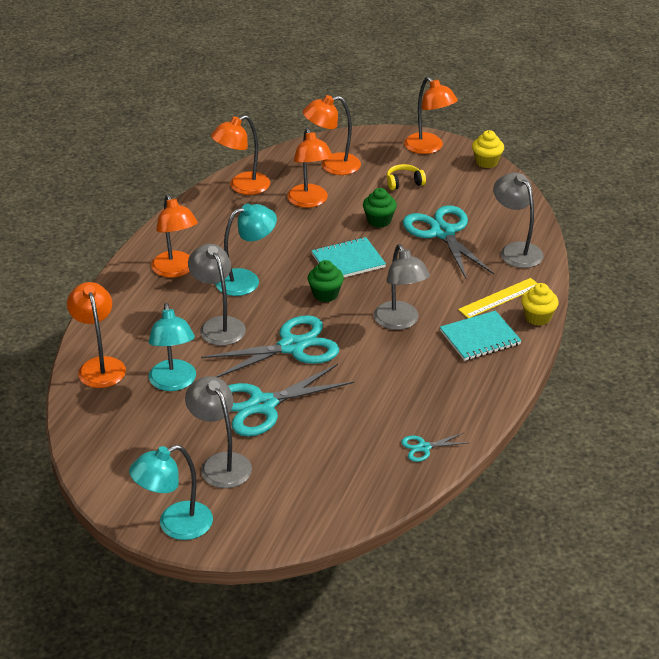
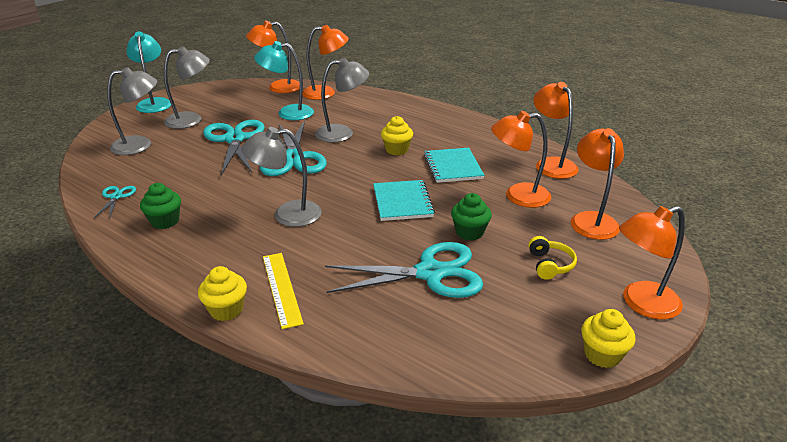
camera: 105 degrees right, 5 degrees down
(176, 270) = (425, 124): orange lamp -> orange lamp (277, 87)
(246, 280) = (397, 150): turquoise lamp -> yellow cupcake
(325, 294) = (355, 182): green cupcake -> green cupcake (165, 221)
(480, 338) = (226, 258): turquoise notebook -> turquoise notebook (452, 167)
(516, 250) = (368, 327): grey lamp -> grey lamp (140, 145)

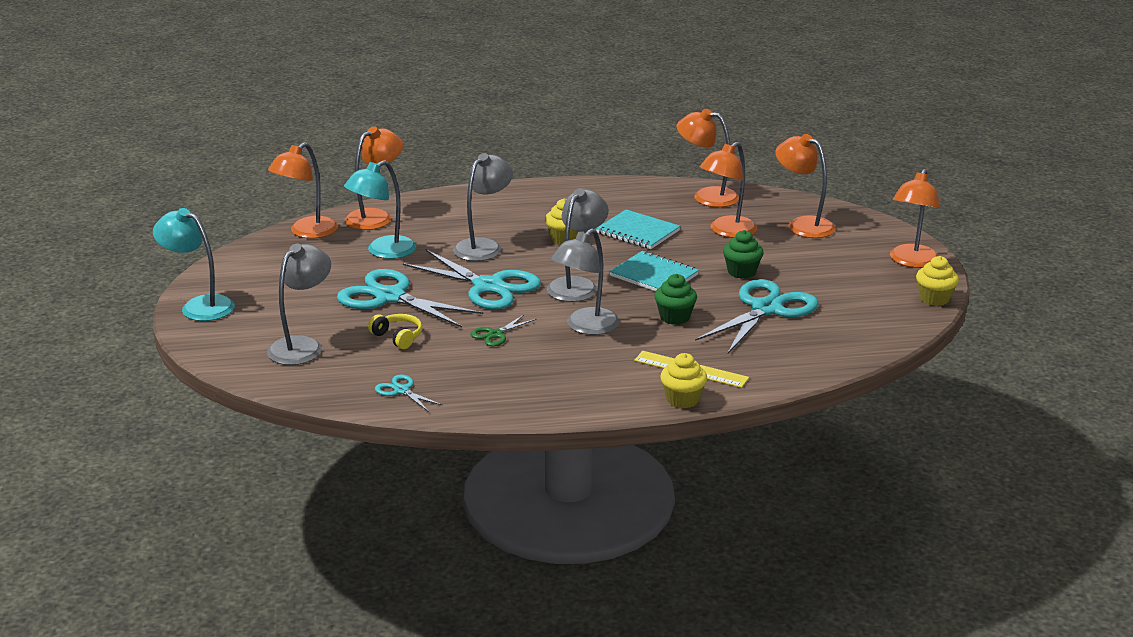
camera: 45 degrees left, 5 degrees down
(165, 221) = (496, 382): green cupcake -> green cupcake (674, 317)
(191, 120) = (294, 302): grey lamp -> grey lamp (577, 285)
(232, 190) = (495, 334): none -> green scissors
(549, 265) = (827, 266): yellow headphones -> yellow headphones (397, 337)

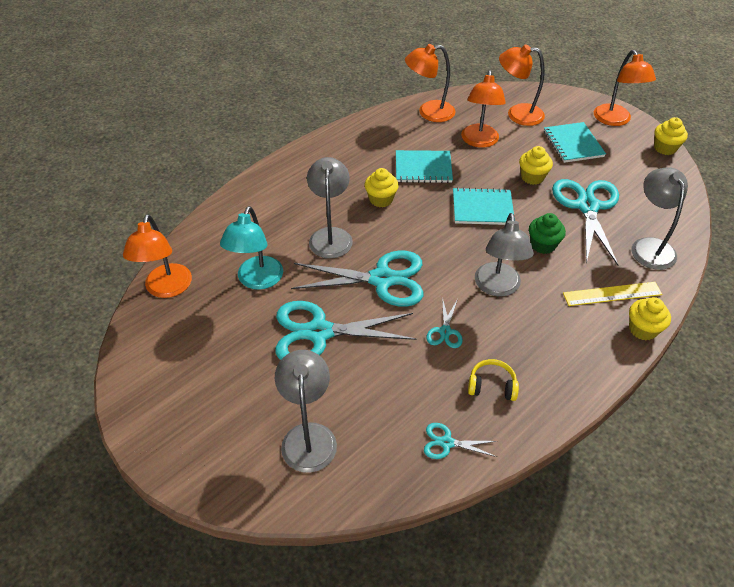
camera: 35 degrees left, 20 degrees up
(199, 306) = (159, 437): turquoise lamp -> none
(375, 217) = (208, 242): orange lamp -> none
(397, 337) = (375, 378): yellow headphones -> yellow headphones (492, 386)
(495, 334) = (445, 331): green scissors -> turquoise scissors
(577, 285) = (443, 245): grey lamp -> grey lamp (649, 246)
(741, 272) = (532, 177): green cupcake -> yellow cupcake
(829, 263) = (573, 144): none -> turquoise notebook

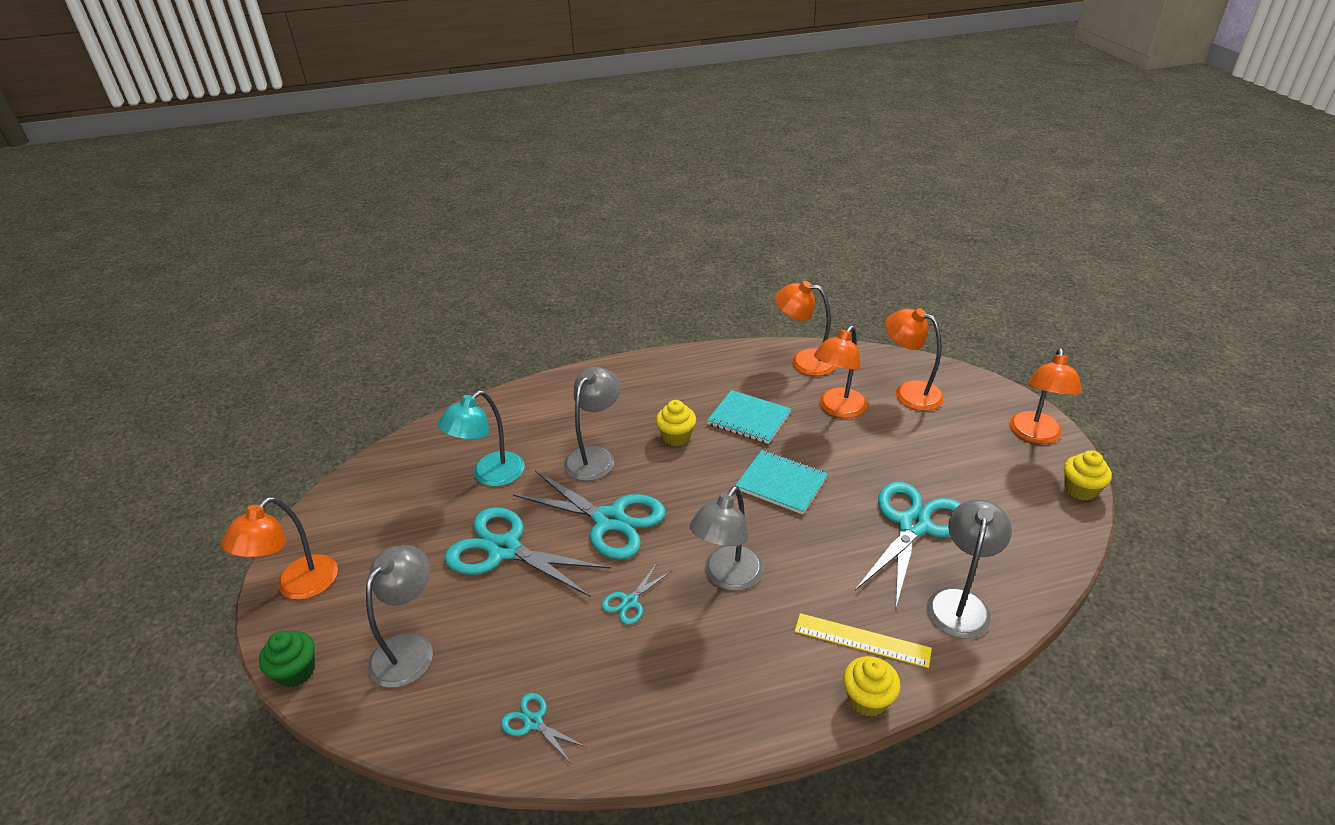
camera: 30 degrees right, 10 degrees down
(166, 289) = (407, 454): orange lamp -> orange lamp (298, 586)
(492, 386) = (631, 683): yellow headphones -> none
(532, 177) = (870, 468): yellow cupcake -> none
(543, 245) = (820, 550): green cupcake -> green cupcake (296, 671)
(573, 144) = (954, 446): turquoise notebook -> none

